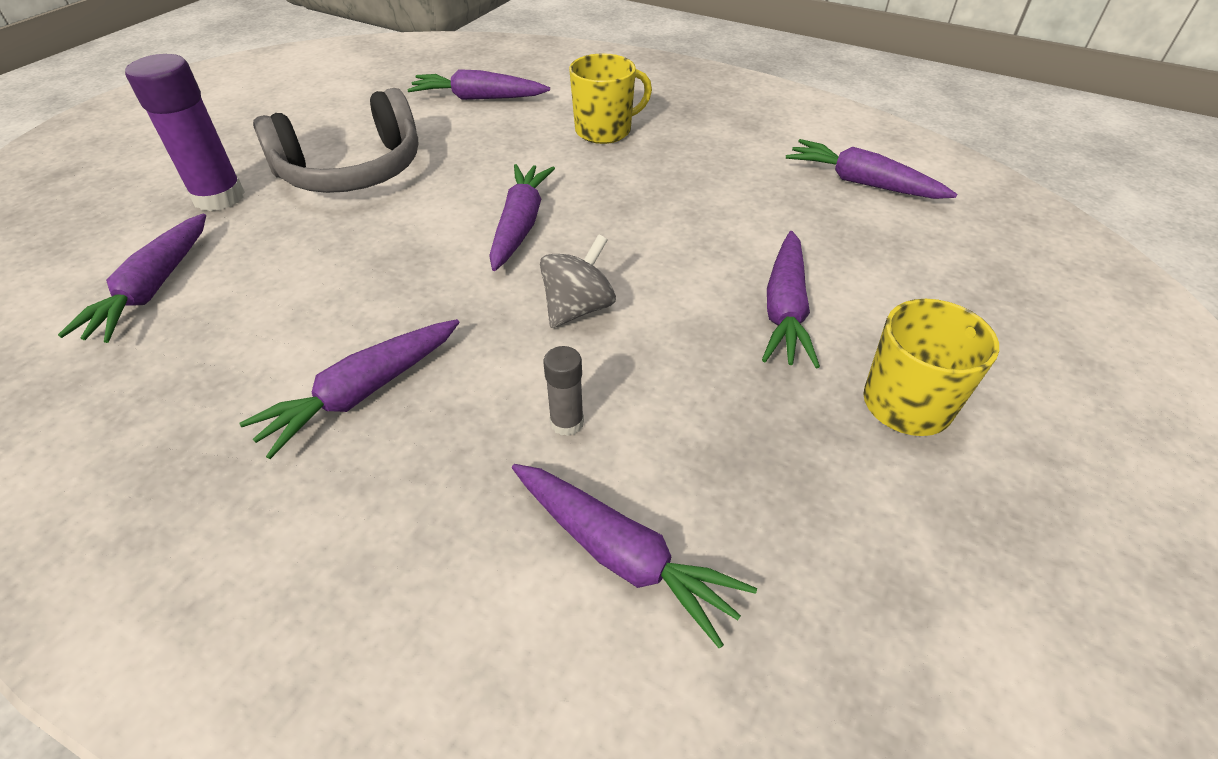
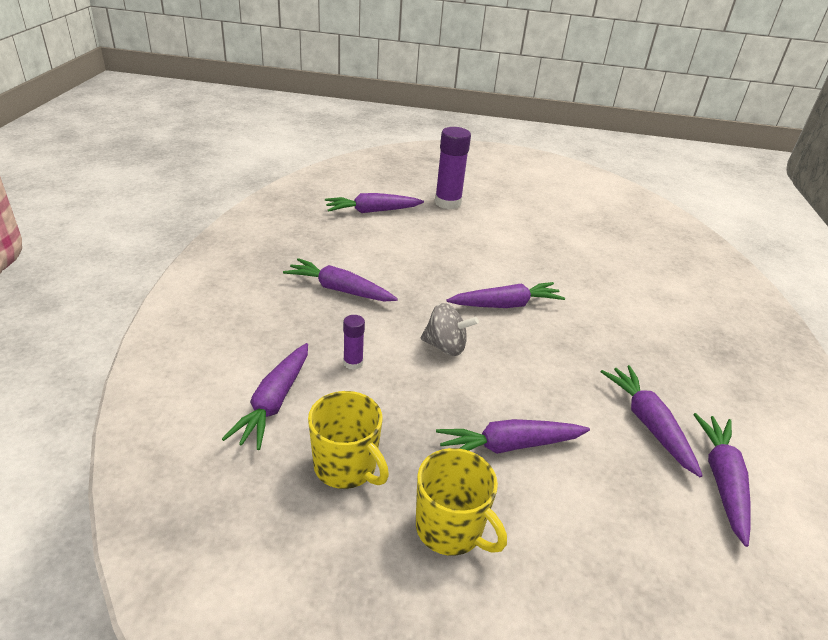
camera: 65 degrees right, 10 degrees down
(352, 170) = (504, 232): grey headphones -> none
(478, 98) = (625, 253): purple carrot -> purple carrot (648, 424)
(567, 422) = (353, 363): grey glue stick -> purple glue stick
(604, 130) = (646, 316): yellow mug -> yellow mug (346, 466)

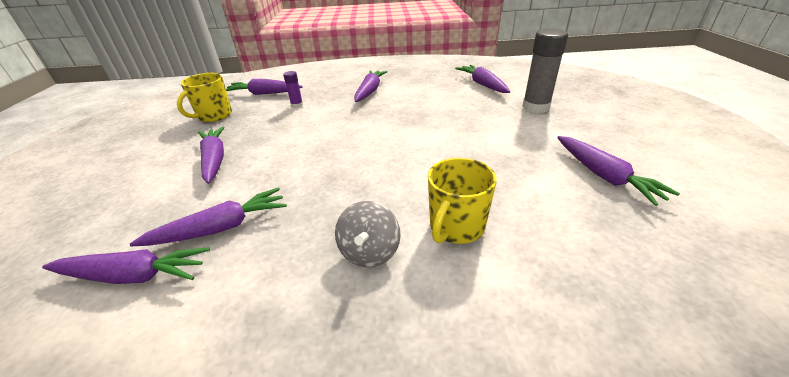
camera: 85 degrees right, 0 degrees up
(445, 346) = (318, 129): grey spinning top -> grey spinning top (370, 252)
(448, 203) = (535, 107): purple glue stick -> grey glue stick
(450, 529) = (159, 147): yellow mug -> yellow mug (456, 227)
(505, 305) = (380, 147): purple carrot -> purple carrot (604, 176)

